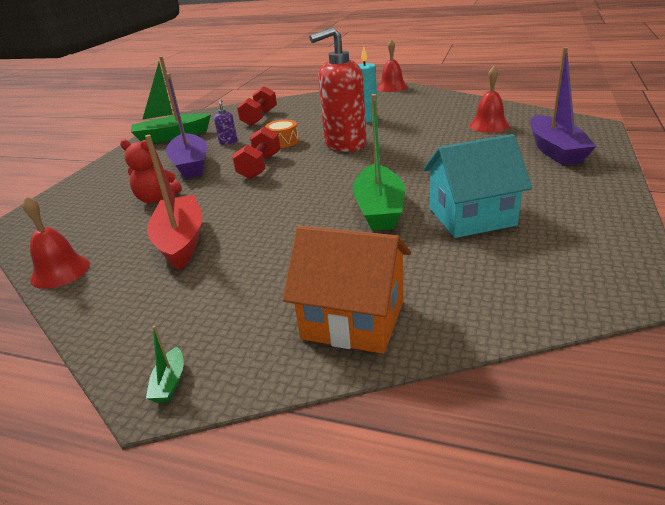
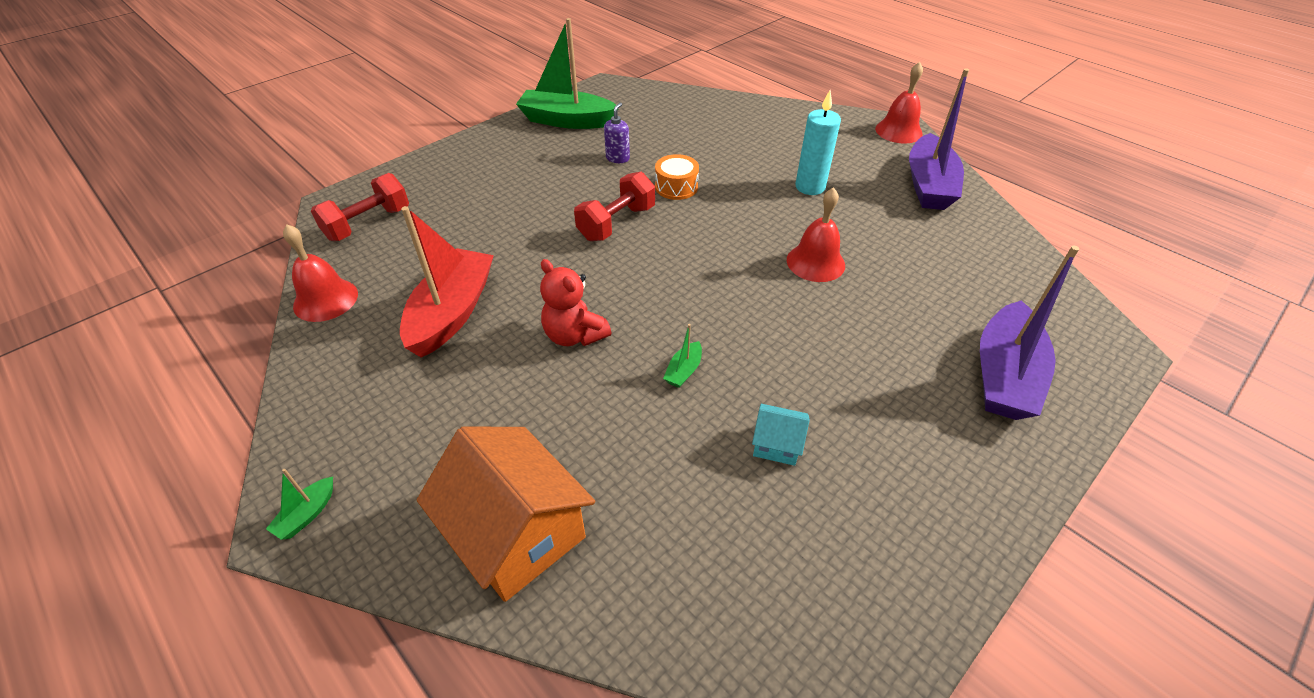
camera: 25 degrees right, 15 degrees up
(156, 199) = (478, 228): red teddy bear -> red teddy bear (574, 335)
(190, 165) = (550, 184): purple boat -> purple boat (929, 185)
(259, 118) = (685, 126): red dumbbell -> red dumbbell (368, 224)
(345, 144) = (742, 226): red soap dispenser -> none
(379, 209) = (683, 371): green boat -> green boat, size x0.40
(471, 217) = (776, 444): turquoise house -> turquoise house, size x0.46
(489, 125) = (959, 275): red bell -> red bell (815, 262)

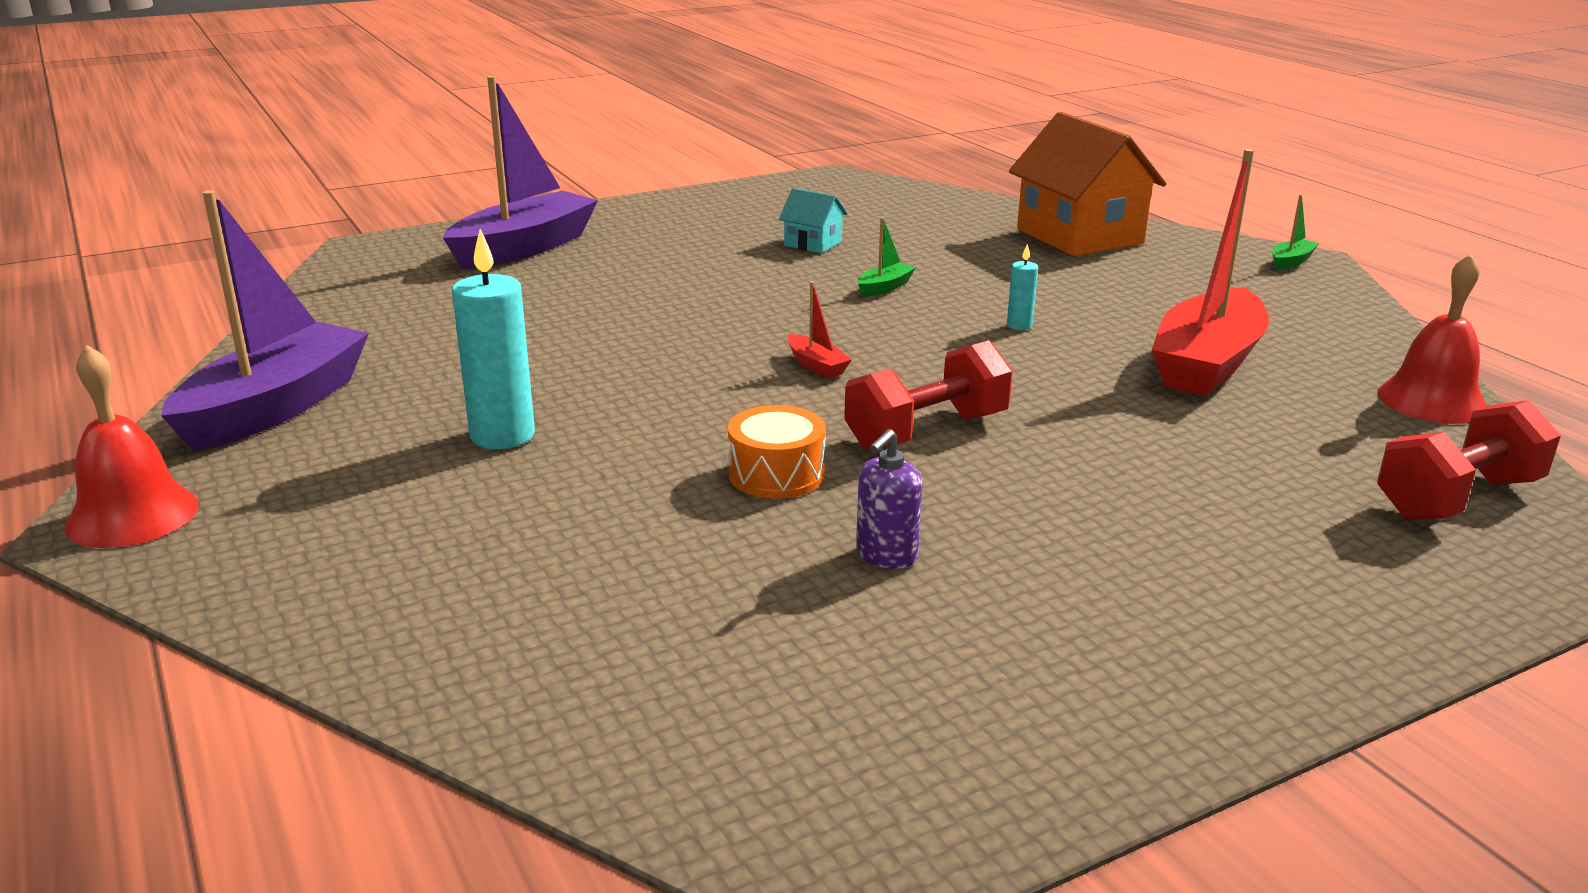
camera: 165 degrees left, 20 degrees down
(567, 121) = (1016, 703): green boat -> none
(574, 335) = (1019, 325): red teddy bear -> turquoise candle
(692, 264) = (816, 365): none -> red boat
(815, 262) = (621, 345): red bell -> none

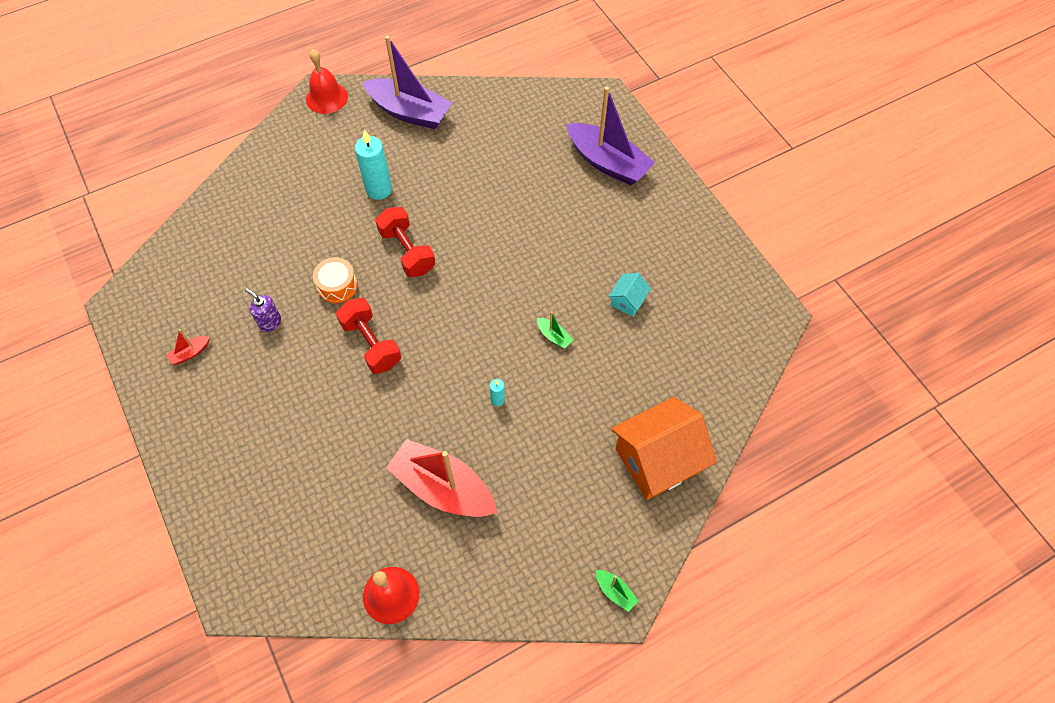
camera: 90 degrees right, 35 degrees up
(816, 365) = (445, 301): red boat -> red boat (190, 353)
(1457, 498) = (287, 560): red dumbbell -> red dumbbell (407, 251)

